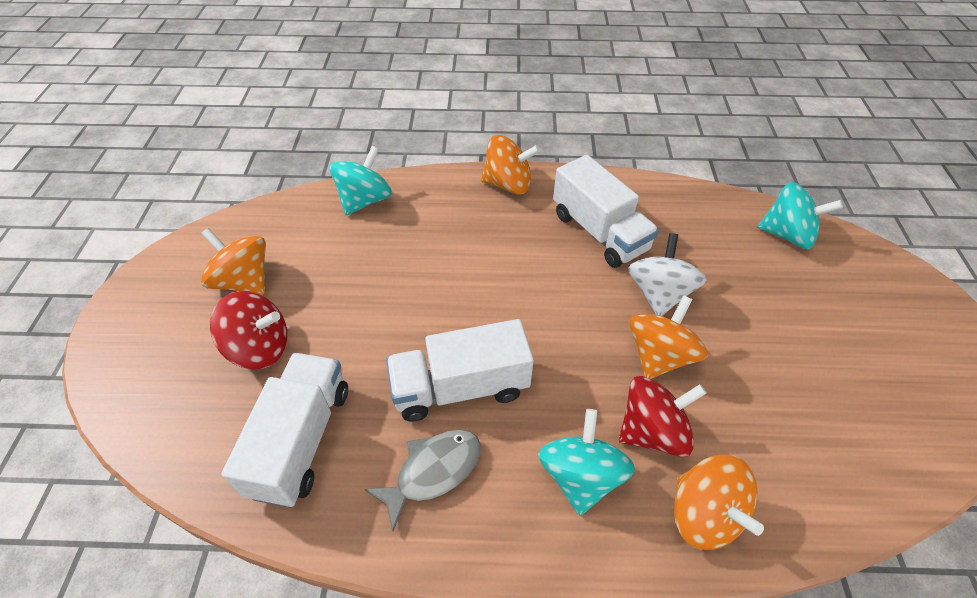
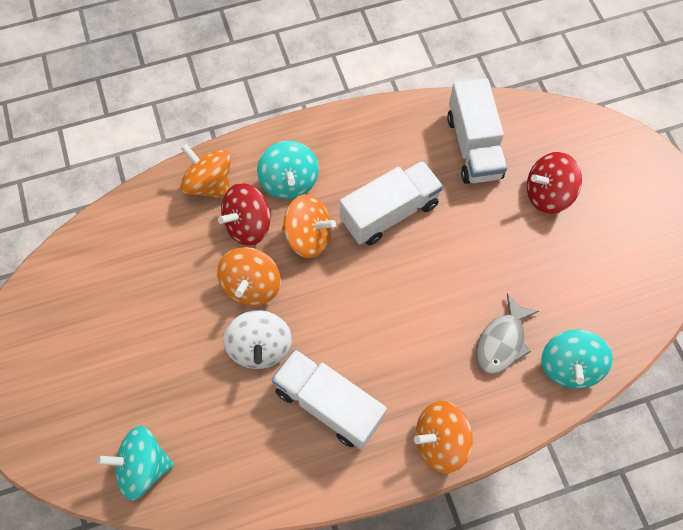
camera: 160 degrees right, 15 degrees up
(244, 281) = (605, 242): orange spinning top -> orange spinning top (308, 237)
(433, 472) = (381, 155): grey fish -> grey fish (502, 341)

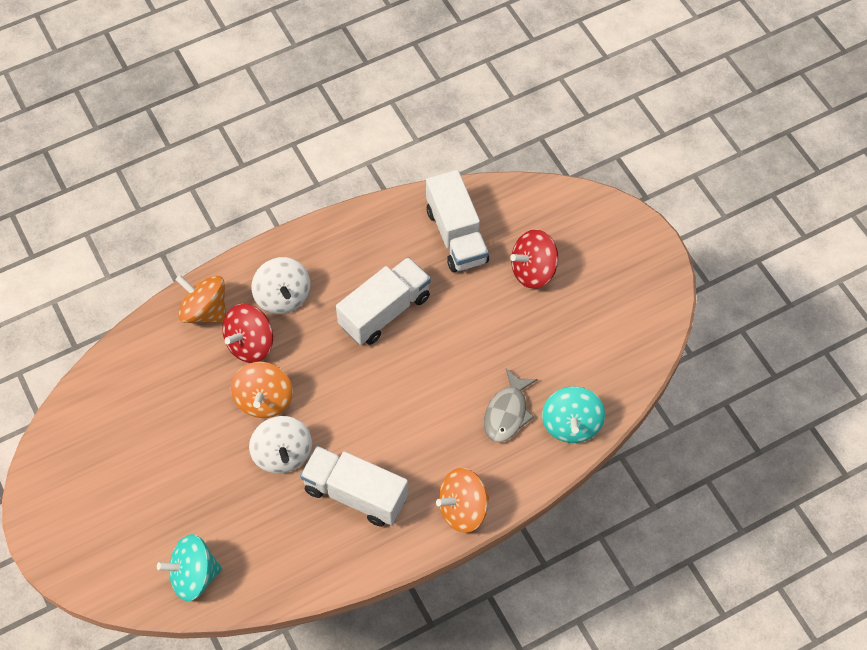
camera: 10 degrees left, 5 degrees down
(289, 182) = (283, 297): turquoise spinning top -> white spinning top
(308, 237) = (310, 346): orange spinning top -> none

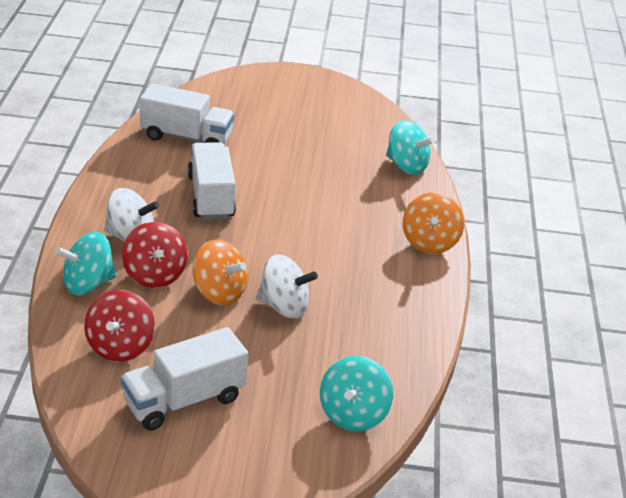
camera: 60 degrees left, 25 degrees down
(205, 311) = (88, 284): orange spinning top -> turquoise spinning top
(355, 494) = (363, 286): white truck -> white truck (184, 400)
(507, 413) = (367, 186): grey fish -> none
(533, 271) = (260, 123): red spinning top -> red spinning top (120, 347)

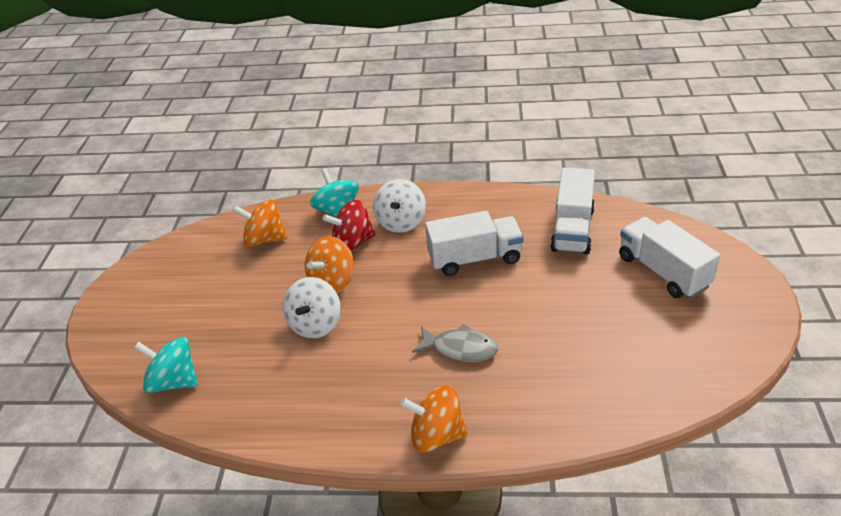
camera: 95 degrees right, 5 degrees up
(120, 347) = (265, 239): red spinning top -> orange spinning top
(184, 400) = (203, 280): white truck -> white truck (663, 272)
(333, 220) = (460, 348): none -> grey fish
(406, 166) = (593, 409): turquoise spinning top -> none

